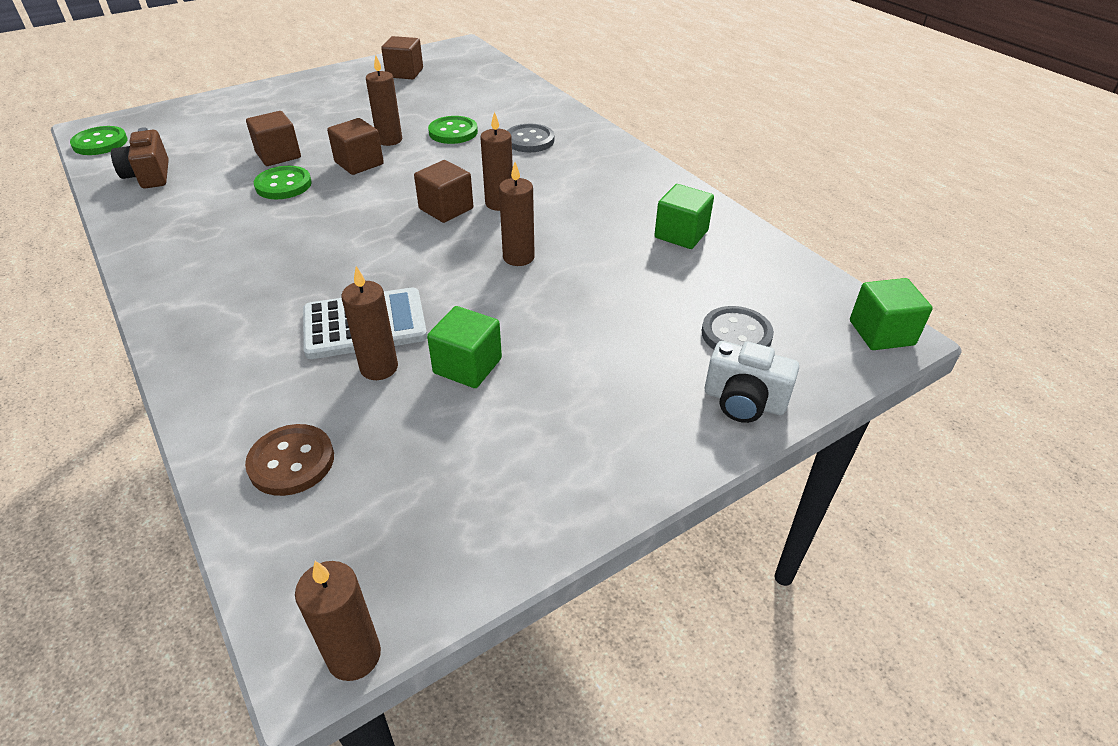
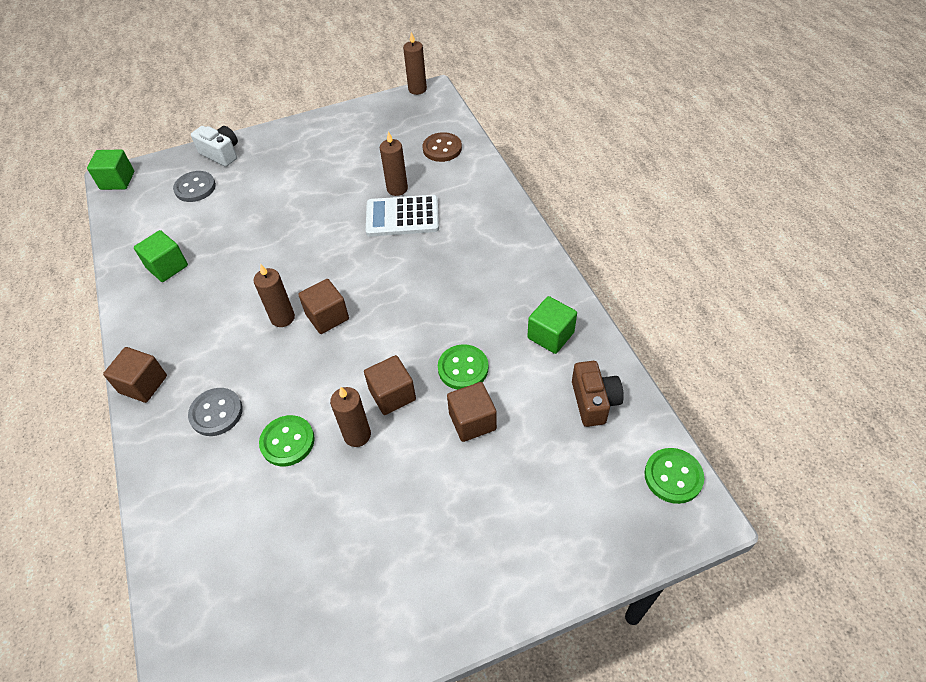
camera: 165 degrees left, 10 degrees up
(404, 73) = (308, 625): brown cube -> brown cube (143, 384)
(467, 366) = (349, 185): green cube -> green cube (550, 335)
(518, 257) = (291, 258): brown candle -> none

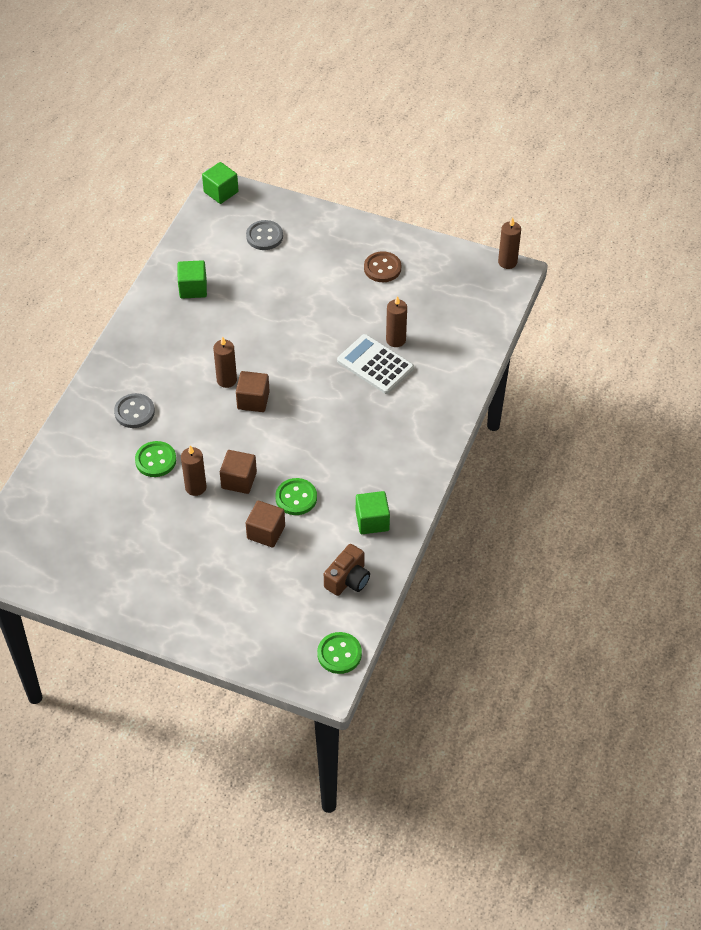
camera: 40 degrees right, 0 degrees up
(143, 384) = (112, 362): brown cube -> none
(221, 154) = (308, 219): white camera -> none
(442, 148) = (464, 330): brown button -> brown button (382, 268)

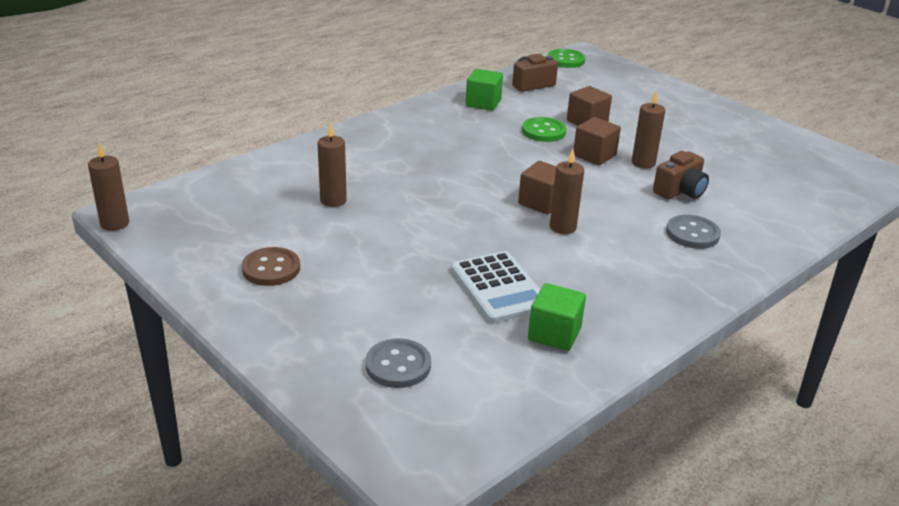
camera: 155 degrees left, 20 degrees down
(155, 460) = (680, 191): green button -> brown camera
(221, 192) = (418, 468): green cube -> none
(375, 365) = (378, 189): white calculator -> white calculator (499, 288)

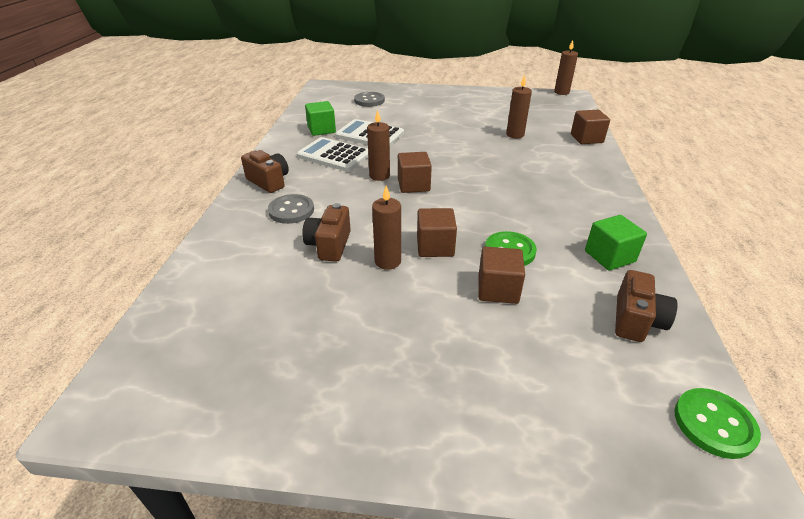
camera: 140 degrees right, 5 degrees up
(271, 269) = (472, 104): brown button -> none
(277, 162) = (586, 138): none -> brown cube
(584, 278) = (334, 155): none -> white calculator
(695, 278) = (269, 181): none -> brown camera

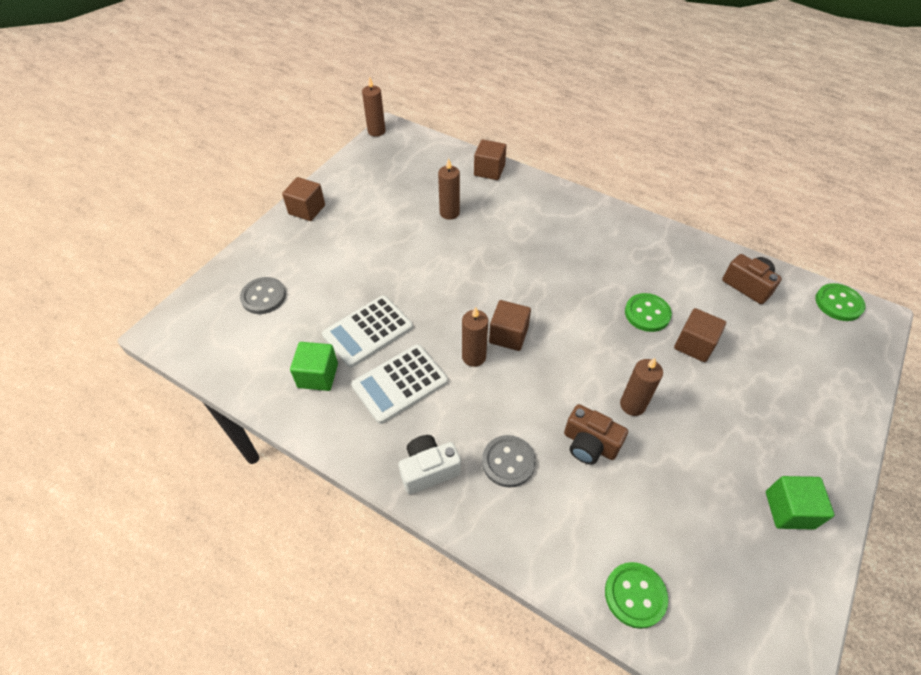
camera: 65 degrees left, 15 degrees up
(190, 297) = (635, 595): none -> green button
(269, 181) = (429, 470): brown camera -> white camera
(435, 246) = (622, 361): brown cube -> brown cube (307, 210)
(609, 256) = (675, 259): green cube -> green cube (789, 510)

